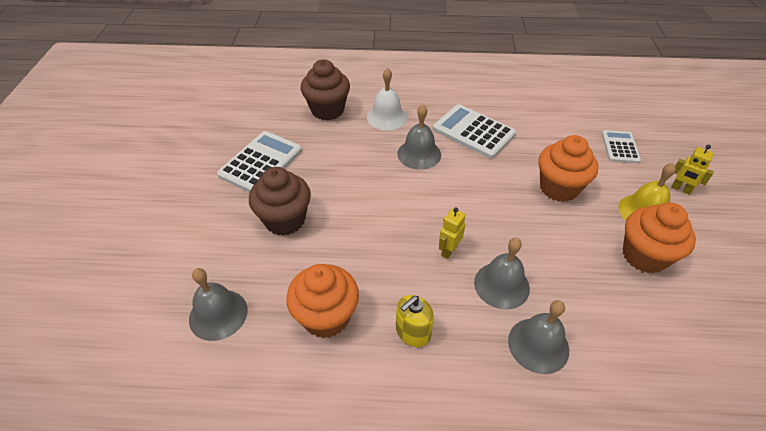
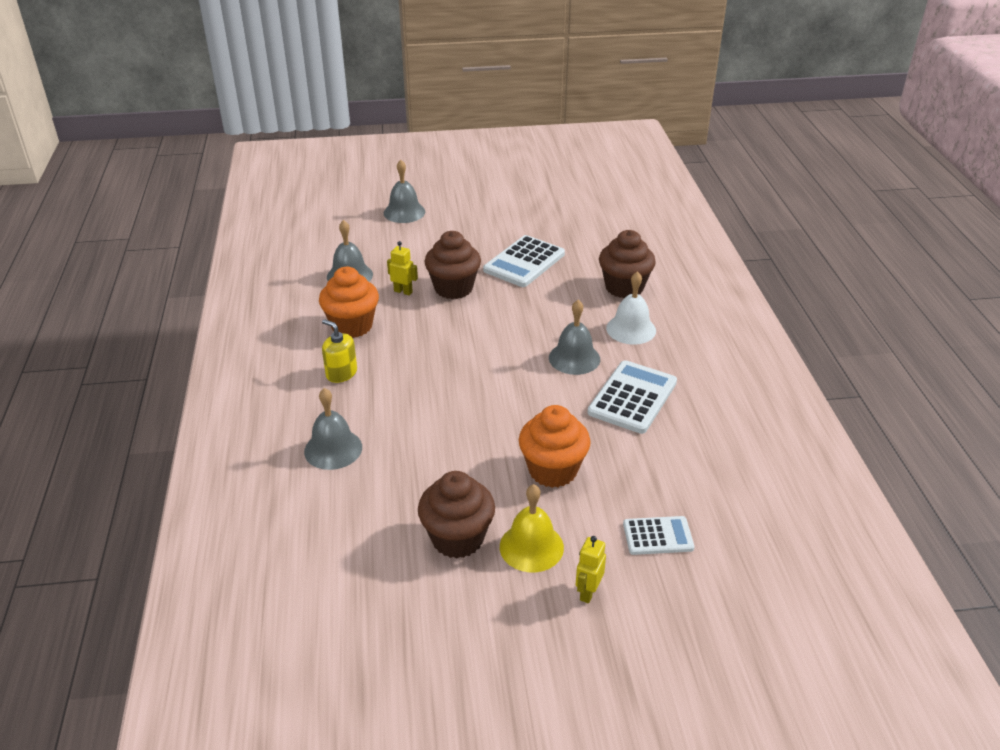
camera: 80 degrees right, 10 degrees down
(261, 163) = (524, 262): white calculator -> white calculator turned 105 degrees clockwise
(448, 251) = (436, 388): yellow robot -> yellow robot (403, 291)
(501, 285) = (399, 425): grey bell -> grey bell (404, 212)
(644, 256) = (457, 538): orange cupcake -> brown cupcake

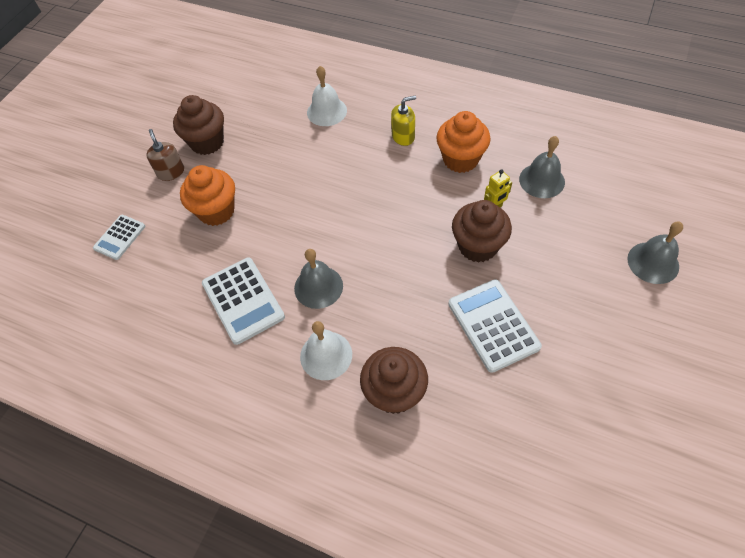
camera: 125 degrees right, 20 degrees up
(333, 449) = (327, 111): grey bell -> white bell
(531, 547) = (171, 172): yellow bell -> brown soap dispenser
(588, 592) = (119, 182): yellow robot -> none

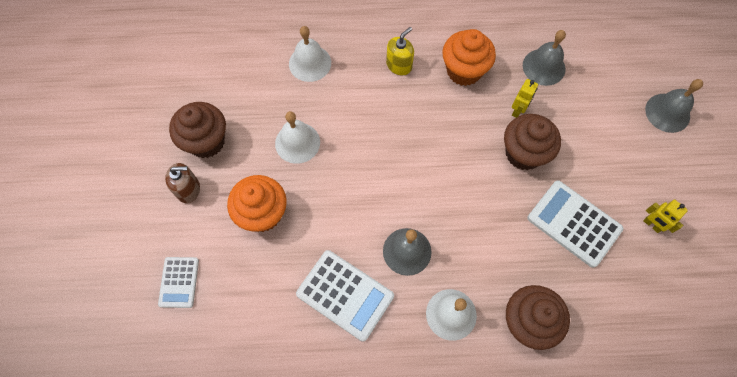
camera: 30 degrees left, 10 degrees up
(171, 172) = (188, 189): brown soap dispenser -> brown soap dispenser turned 135 degrees clockwise
(278, 167) = (297, 142): none -> white bell
(576, 358) = (652, 225): none -> yellow robot

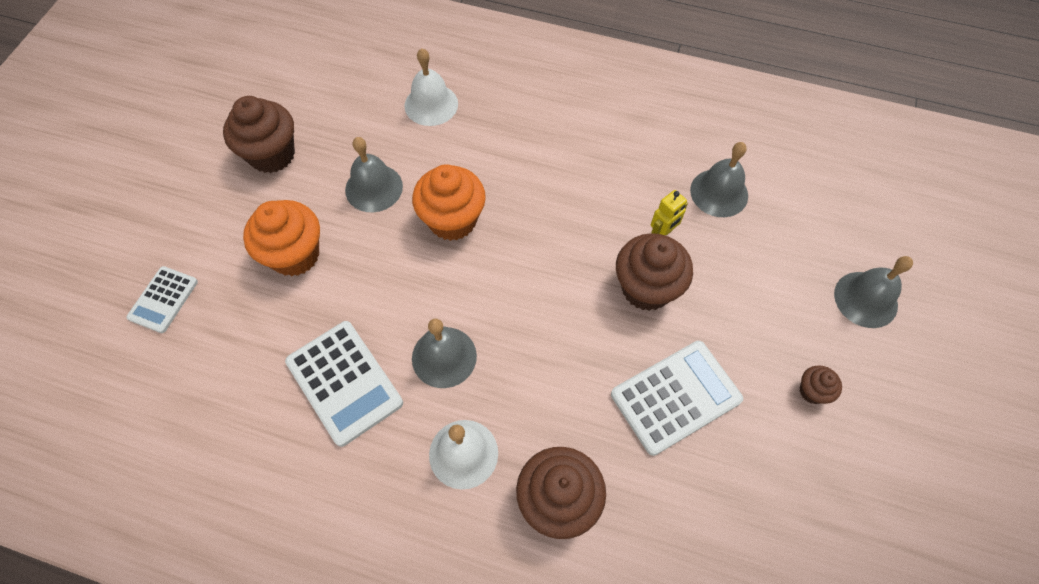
camera: 20 degrees right, 5 degrees down
(188, 189) = (226, 200): brown soap dispenser -> none
(297, 142) = (374, 188): white bell -> grey bell
(399, 65) = (536, 137): yellow soap dispenser -> none
(464, 71) = (613, 167): orange cupcake -> orange cupcake (452, 220)
(574, 223) = (675, 397): white calculator -> white calculator turned 90 degrees clockwise
(652, 225) = (783, 435): yellow robot -> none
(658, 188) = (812, 391): none -> brown cupcake

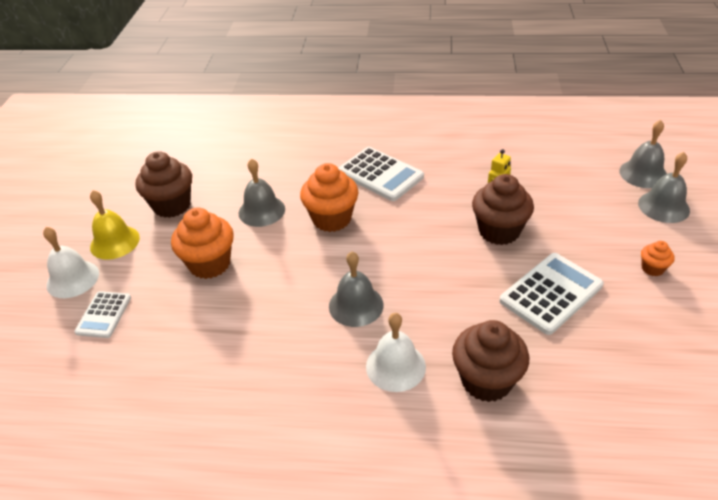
camera: 10 degrees left, 20 degrees down
(196, 195) = (115, 242): none -> yellow bell
(344, 382) = (278, 339): white calculator -> white calculator (380, 174)
(431, 104) = (290, 154): white bell -> white bell (72, 279)
(719, 192) = (528, 166): grey bell -> grey bell (643, 173)
(812, 391) = (652, 268): brown cupcake -> orange cupcake

